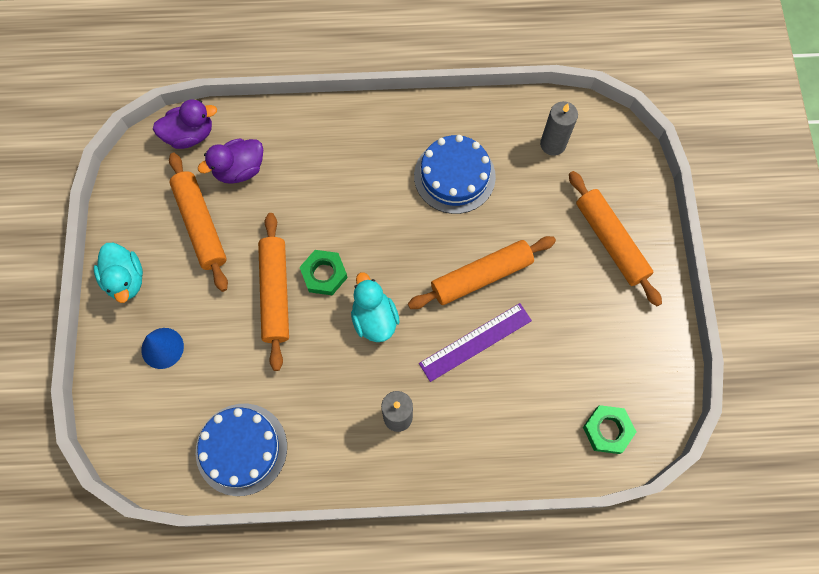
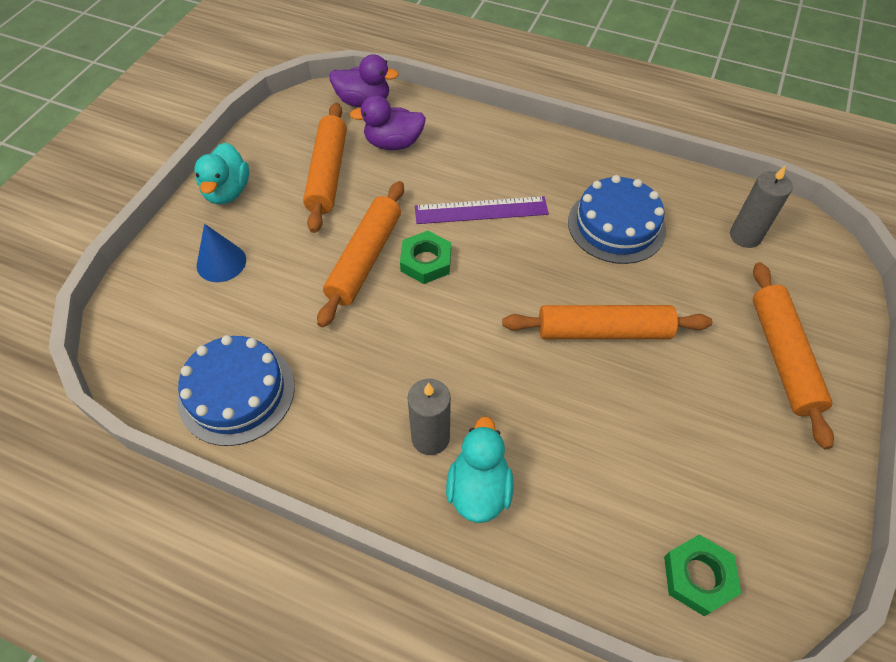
camera: 25 degrees right, 15 degrees down
(374, 318) = (457, 324): turquoise duck -> turquoise duck (478, 489)
(475, 342) = (565, 396): purple ruler -> purple ruler (481, 210)

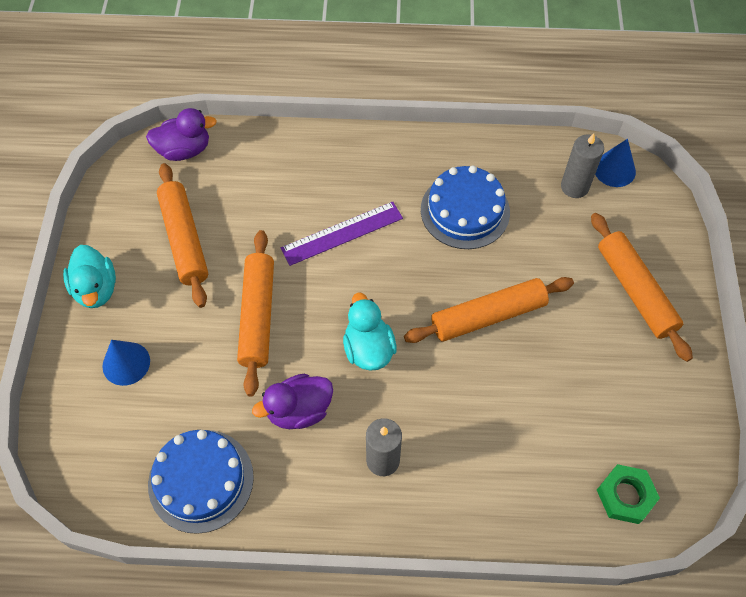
camera: 20 degrees left, 5 degrees up
(393, 143) = (233, 188): purple duck -> purple duck (299, 410)
(426, 261) = (313, 300): green nut -> none
(478, 489) = (438, 489): turquoise duck -> turquoise duck (368, 349)
(796, 232) = (614, 169): none -> blue cone

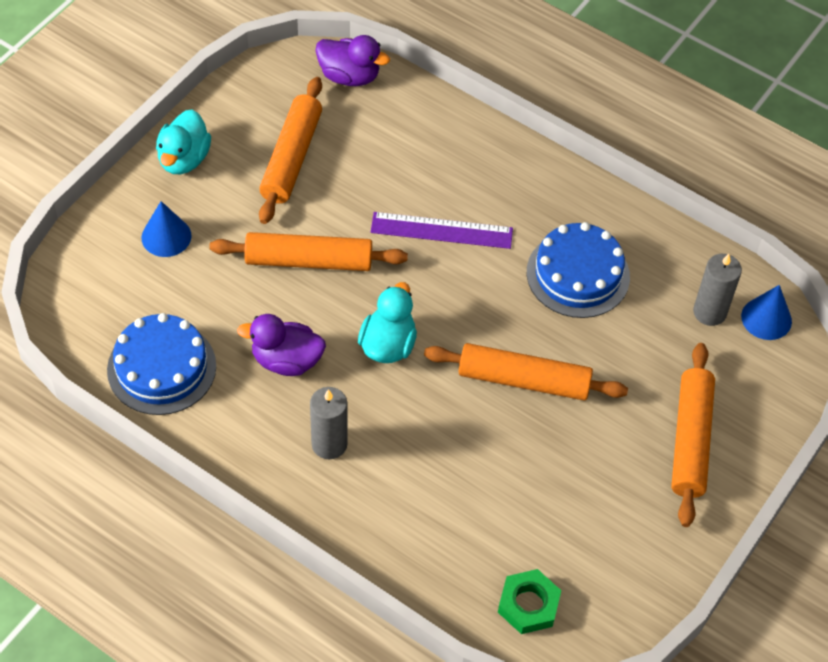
camera: 30 degrees right, 5 degrees down
(257, 316) = (308, 260): orange rolling pin -> orange rolling pin turned 60 degrees clockwise

